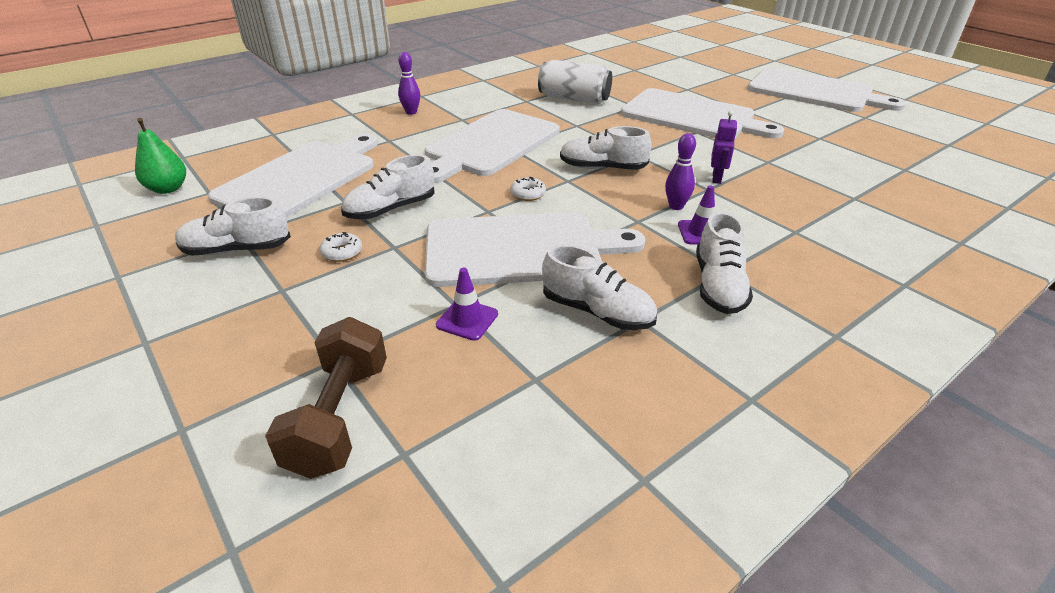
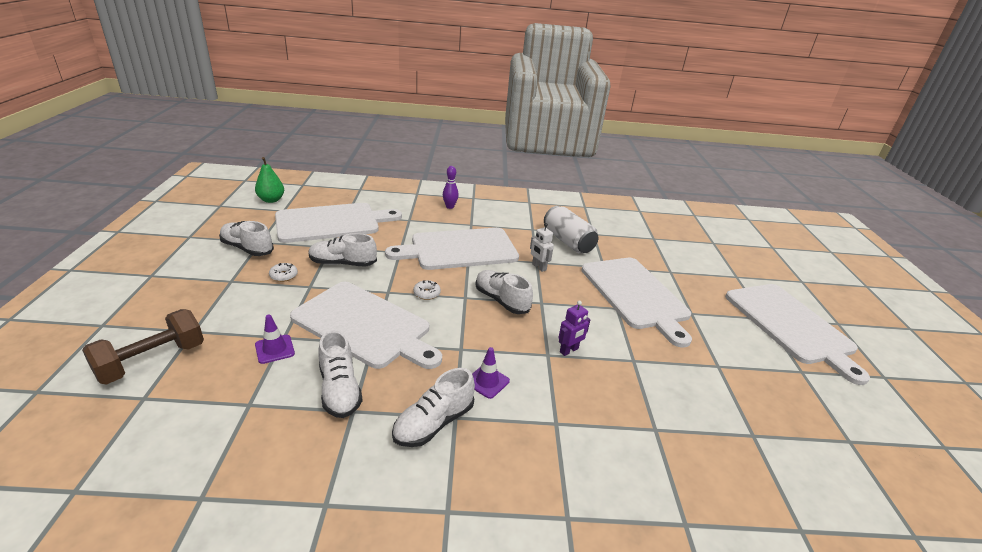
camera: 35 degrees right, 5 degrees down
(586, 128) = (539, 267): none -> white robot
(676, 206) = (503, 354): purple bowling pin -> none

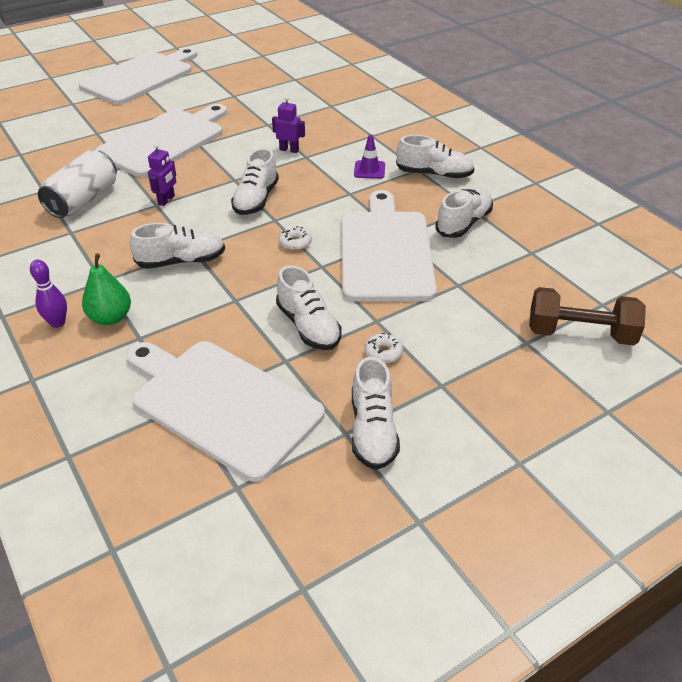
camera: 120 degrees left, 10 degrees up
(271, 200) = (216, 537): green pear -> green pear (111, 318)
(274, 349) = (475, 279): purple traffic cone -> none
(459, 249) = (181, 261): white cutting board -> white shoe
(539, 267) = (166, 200): white robot -> purple robot

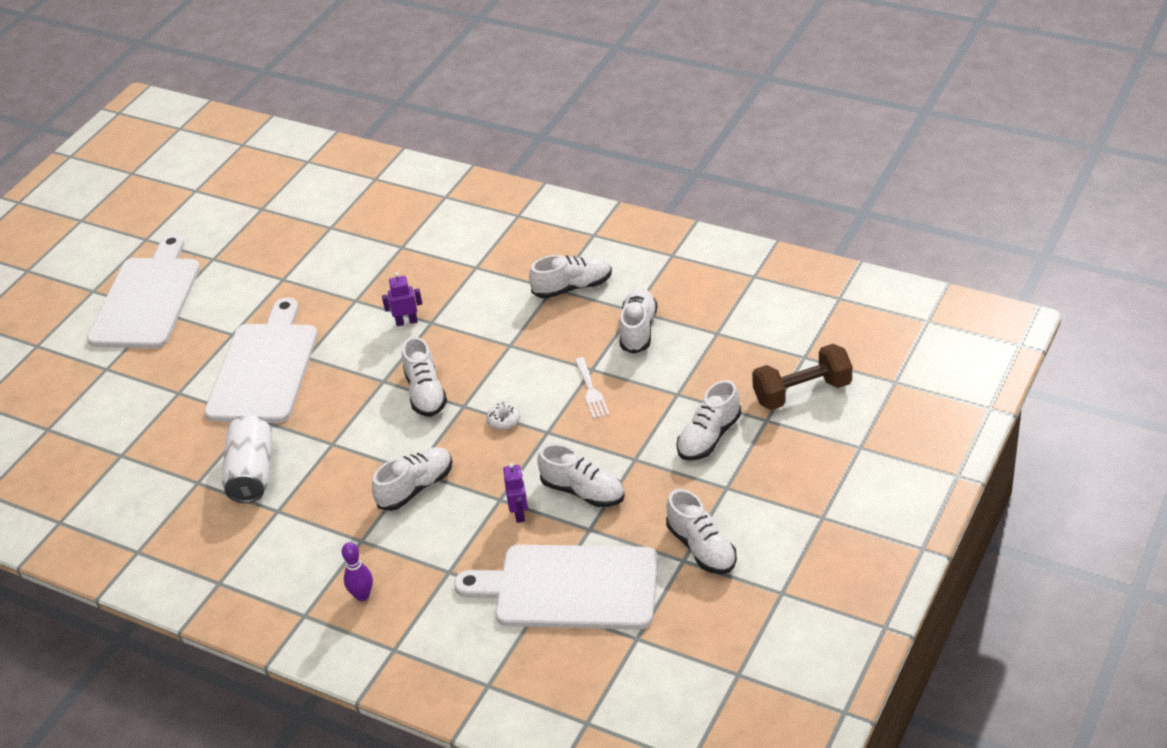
camera: 25 degrees left, 0 degrees up
(111, 318) = (405, 568): green pear -> none
(166, 200) = (337, 434): purple robot -> purple robot (520, 513)
(369, 170) = (507, 310): purple traffic cone -> none
(383, 353) = (662, 484): white donut -> none
(385, 251) = (591, 391): white cutting board -> white fork
(459, 333) = (709, 437): none -> white shoe

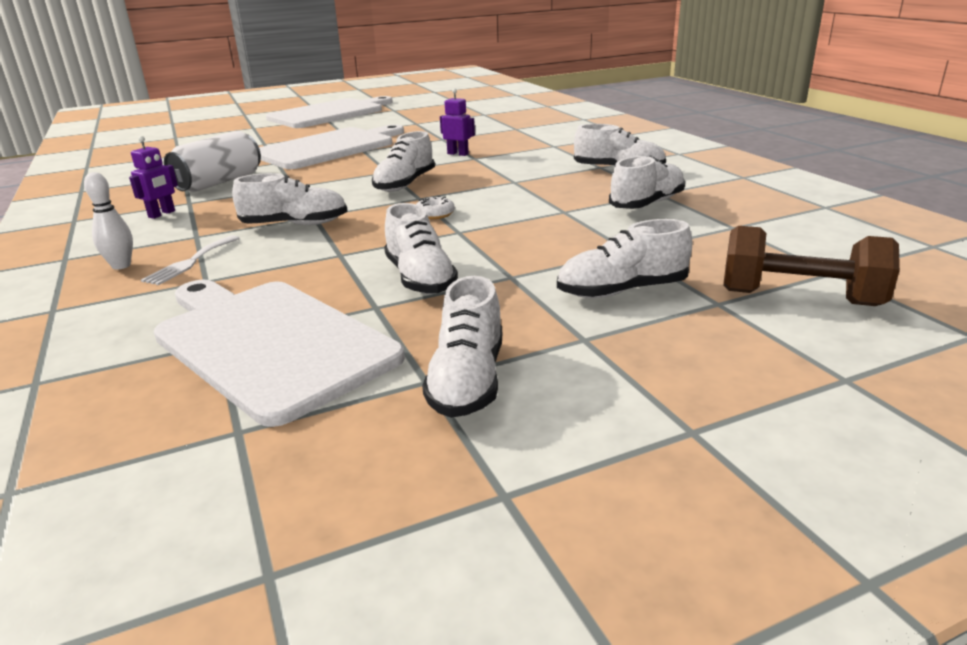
camera: 35 degrees right, 15 degrees down
(362, 595) = (121, 266): purple bowling pin -> white bowling pin
(520, 513) = (337, 269): purple robot -> purple robot (162, 214)
(591, 391) = (542, 222): white fork -> white fork (190, 262)

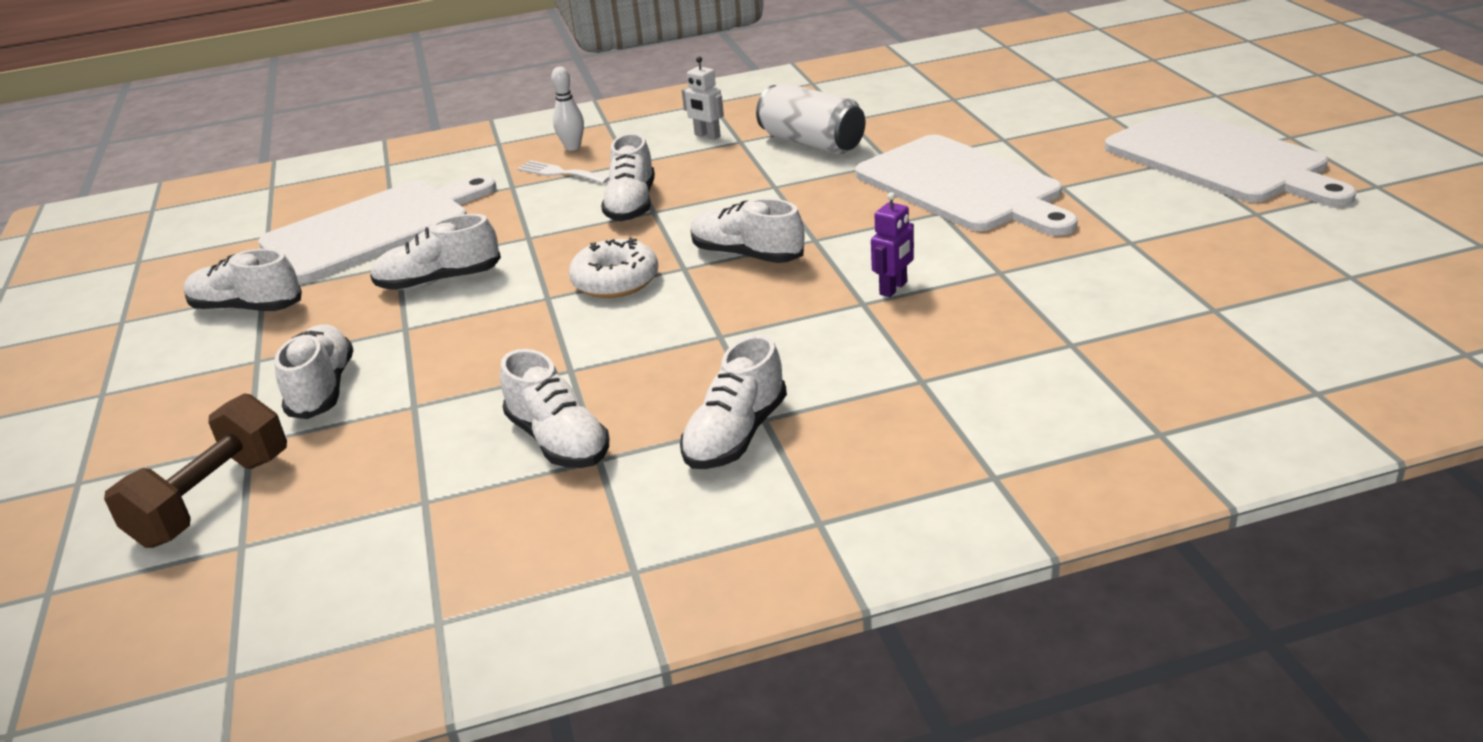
camera: 100 degrees right, 5 degrees up
(162, 214) = (707, 136): purple robot -> white robot
(435, 214) = (615, 281): white donut -> white donut, size x1.81

